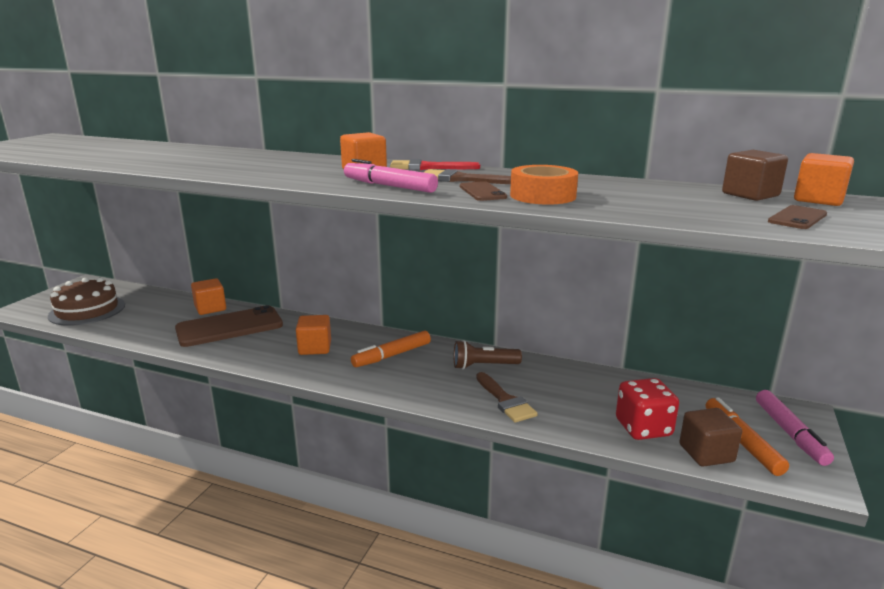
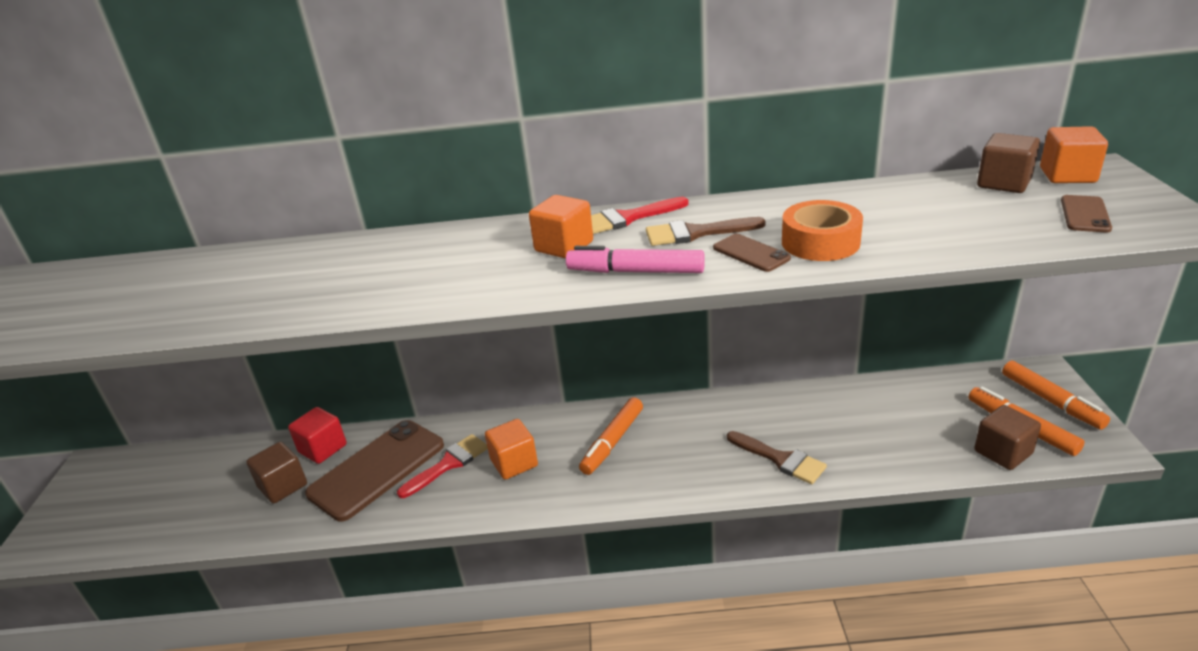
camera: 20 degrees left, 10 degrees up
(87, 310) = (144, 511): brown cake -> none
(169, 320) = (283, 486): none -> brown cube
(210, 308) = (323, 448): orange cube -> red cube
(274, 337) = (448, 464): none -> red brush
(483, 366) = (722, 421): brown flashlight -> none
(643, 428) = (930, 443): red dice -> none
(790, 433) = (1051, 401): pink marker -> orange marker

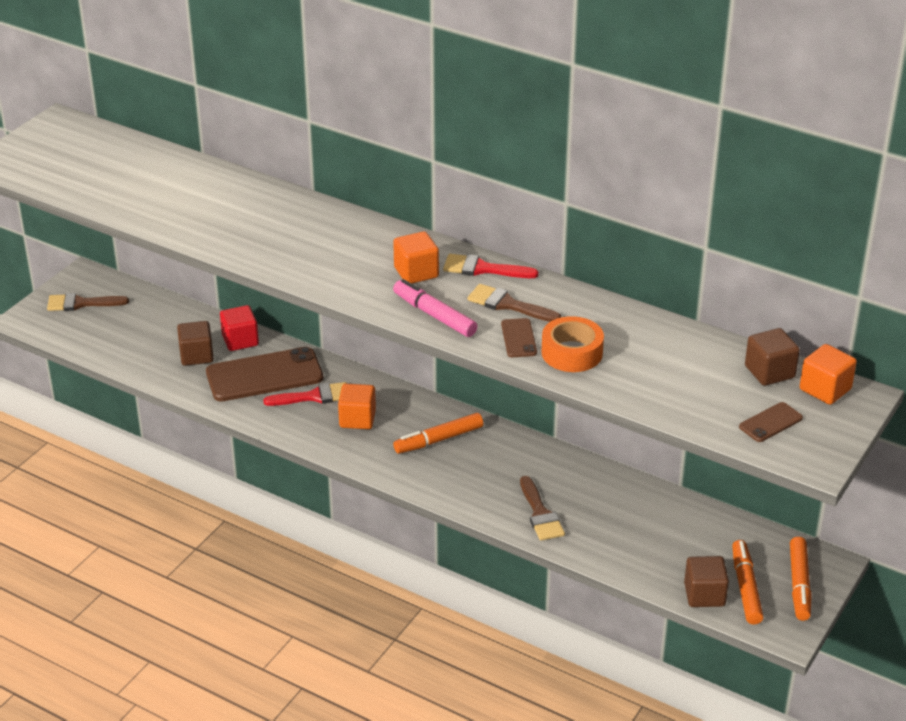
camera: 30 degrees right, 5 degrees up
(100, 497) = (81, 303): none -> brown brush

